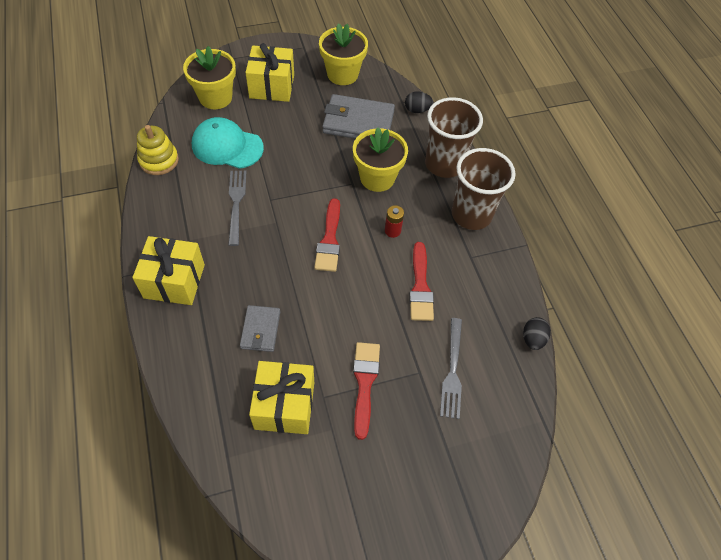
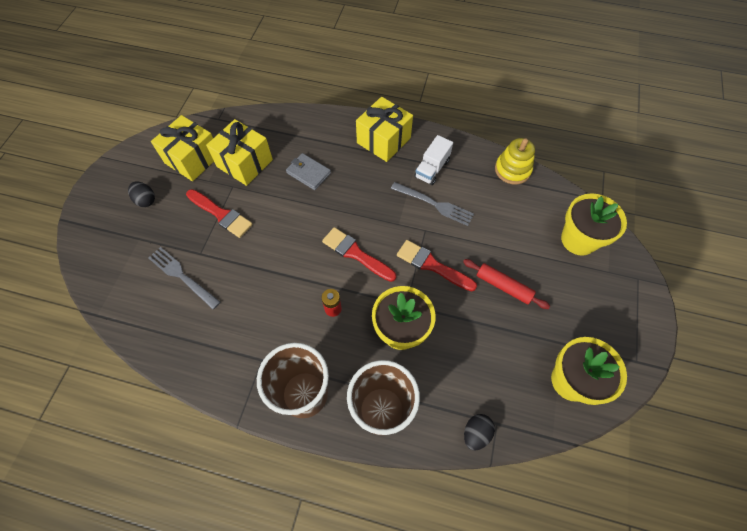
camera: 125 degrees right, 5 degrees up
(192, 222) = (432, 169): none -> white truck
(227, 146) = (506, 223): turquoise cap -> none
(272, 86) = (577, 296): yellow gift -> yellow gift (192, 159)
(292, 130) = (503, 286): none -> red rolling pin
(358, 122) = (485, 355): grey wallet -> none
(420, 287) = (264, 297): red brush -> red brush (432, 265)
(532, 339) = (154, 356): black egg -> black egg (146, 200)

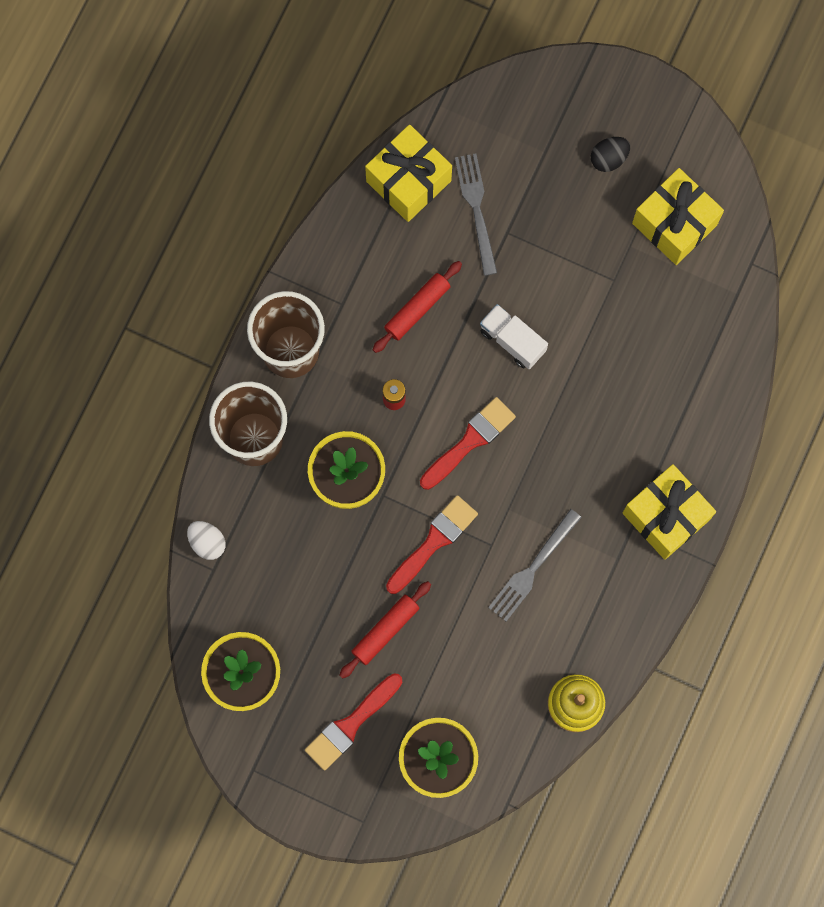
camera: 100 degrees right, 15 degrees up
(182, 276) = (476, 209): grey fork -> grey fork turned 60 degrees counterclockwise
(221, 214) = (566, 262): red brush -> red brush (351, 724)
(244, 163) = (654, 300): yellow gift -> yellow gift (408, 181)
(261, 304) = (417, 309): none -> red rolling pin
(308, 173) = (620, 392): grey wallet -> none
(432, 169) = (598, 579): white truck -> white truck (512, 340)
(476, 433) = (207, 542): black egg -> white egg

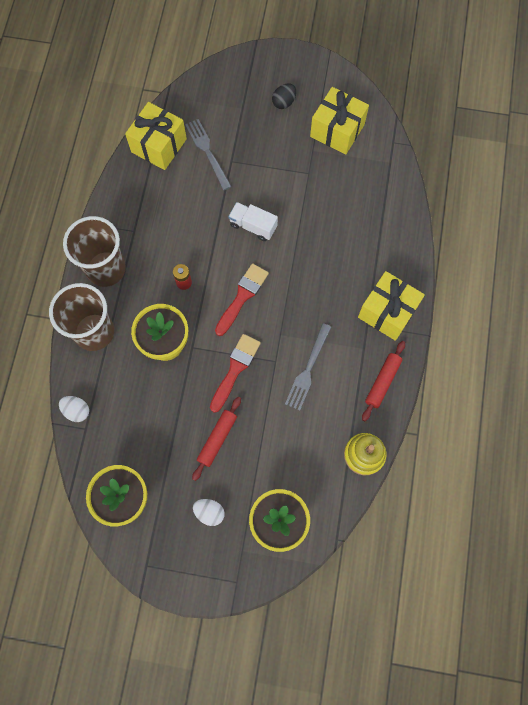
camera: 15 degrees left, 5 degrees down
(351, 724) = (209, 512): red brush -> white egg
(417, 309) = (184, 222): red rolling pin -> red rolling pin (382, 382)

